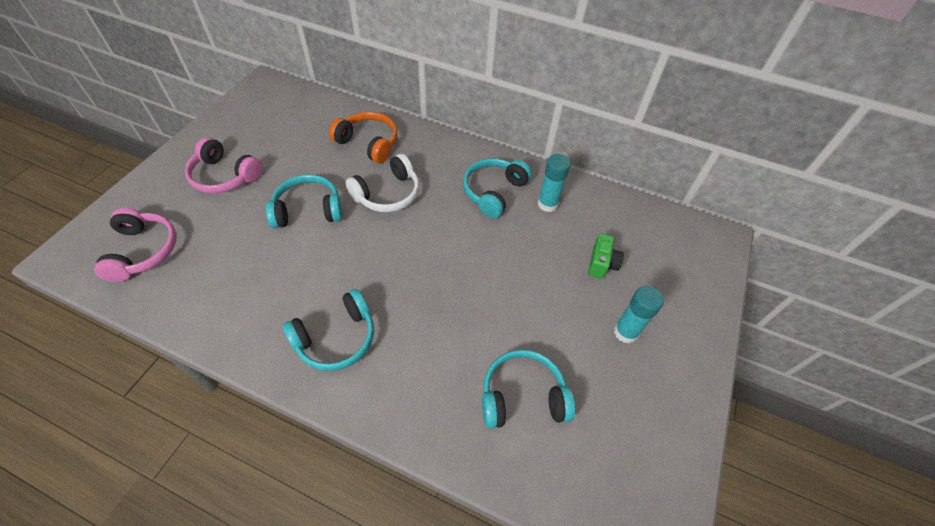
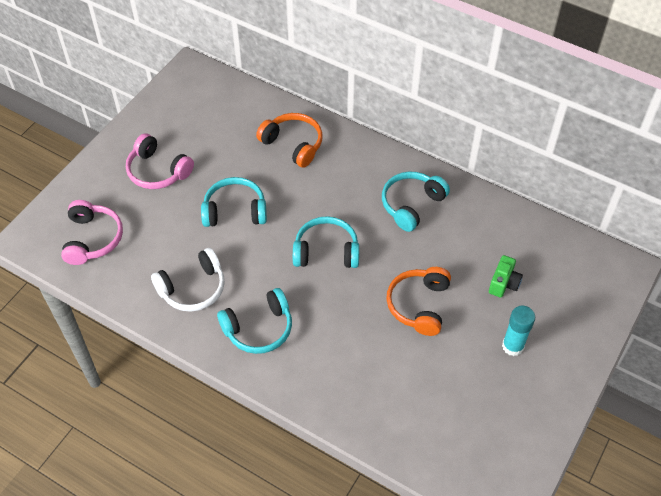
camera: 10 degrees right, 0 degrees up
(387, 194) = (309, 199): white headphones -> white headphones (193, 288)
(516, 295) = (419, 305): none -> orange headphones
(522, 397) = (412, 390): turquoise headphones -> turquoise headphones (326, 251)
(547, 204) = (462, 221): turquoise glue stick -> none

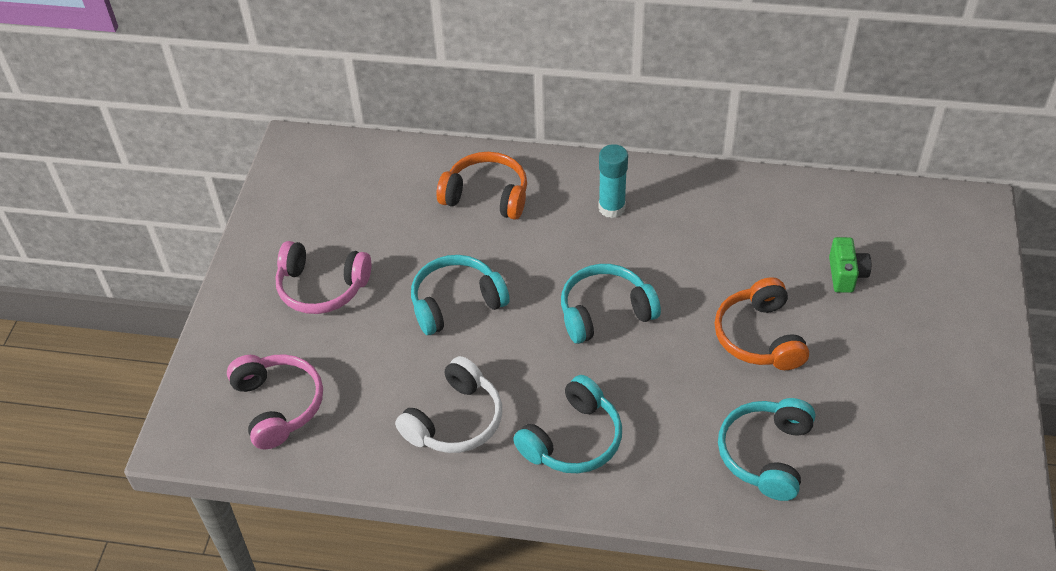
camera: 20 degrees left, 5 degrees down
(412, 205) = (680, 220): turquoise headphones -> turquoise headphones (766, 454)
(512, 346) = (900, 345): turquoise glue stick -> turquoise glue stick (611, 208)

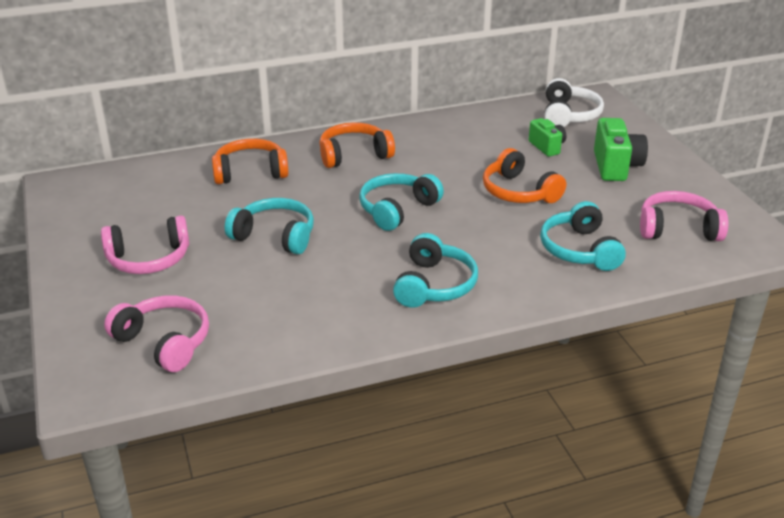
camera: 30 degrees left, 15 degrees down
(455, 420) = (330, 303): white headphones -> white headphones (568, 115)
(456, 303) = (275, 236): turquoise headphones -> turquoise headphones turned 75 degrees clockwise
(611, 208) = (354, 155): turquoise glue stick -> orange headphones
(908, 339) = (616, 166): none -> green camera
(908, 470) = (678, 229): none -> pink headphones

